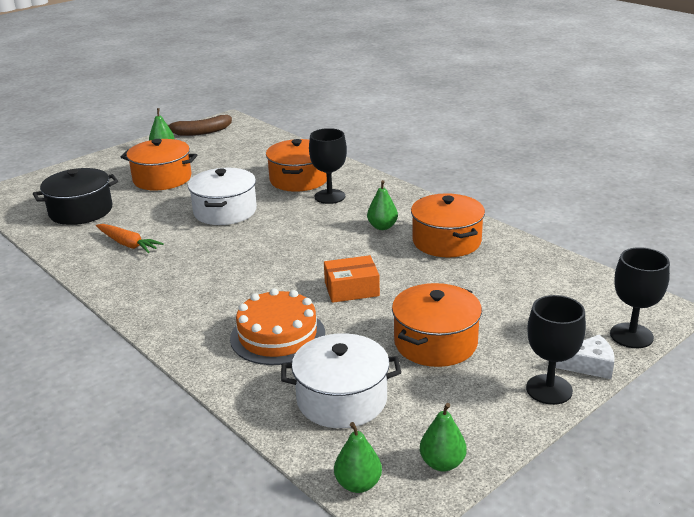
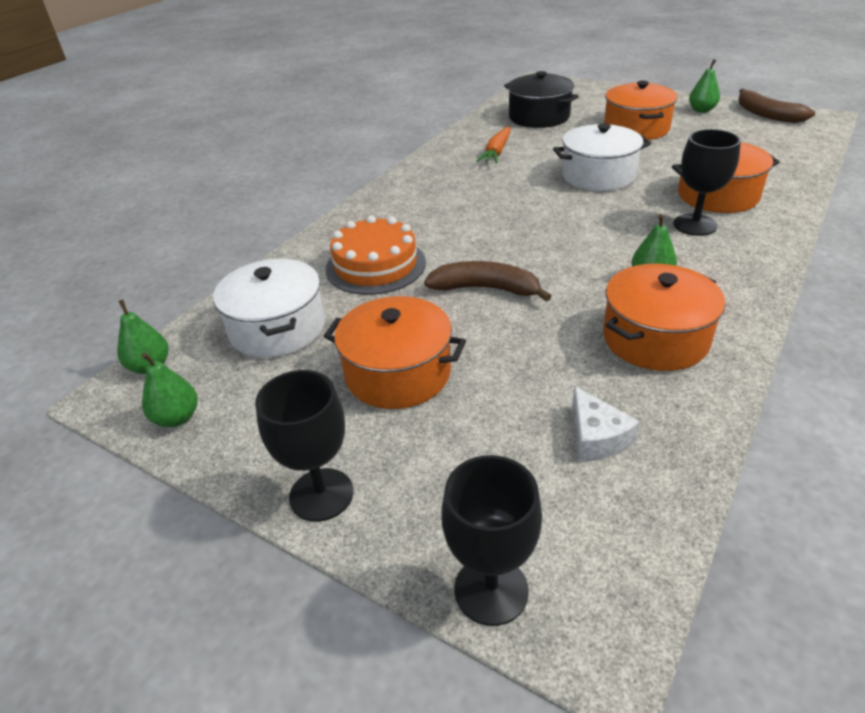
camera: 75 degrees right, 10 degrees up
(351, 289) = (486, 289): orange box -> brown banana
(589, 365) = (389, 536): white cheese -> white cheese (596, 437)

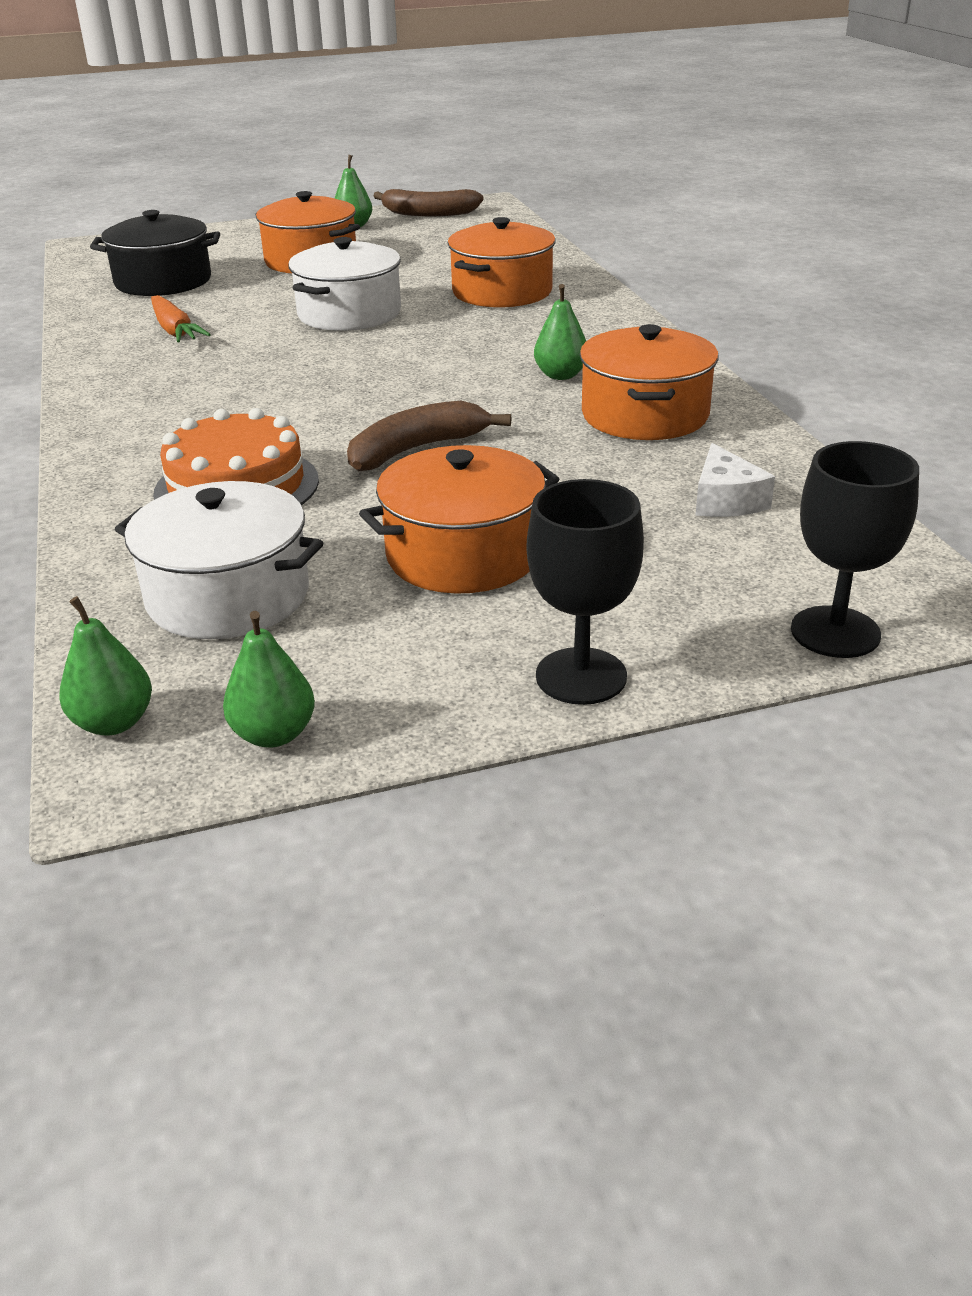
camera: 50 degrees left, 5 degrees down
(596, 437) = (725, 500): white cheese -> white cheese turned 60 degrees clockwise
(695, 225) = (523, 321): black goblet -> none

